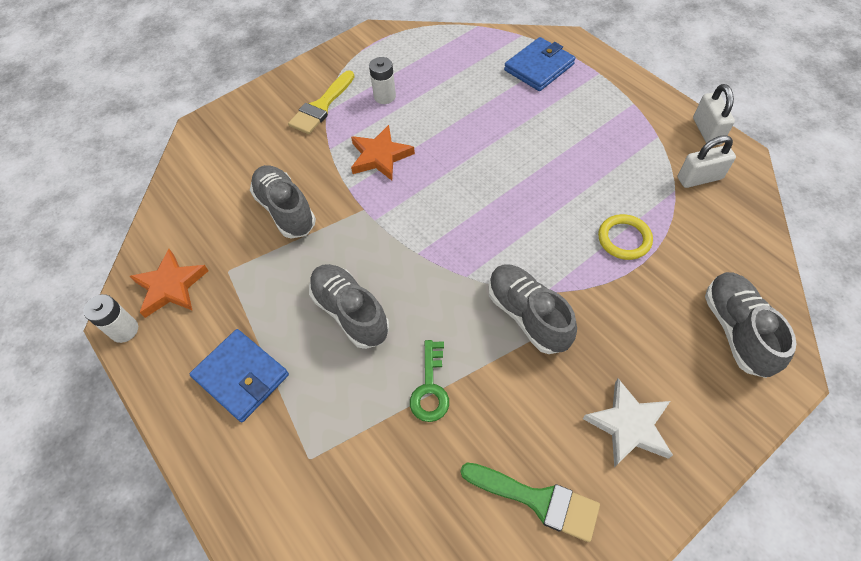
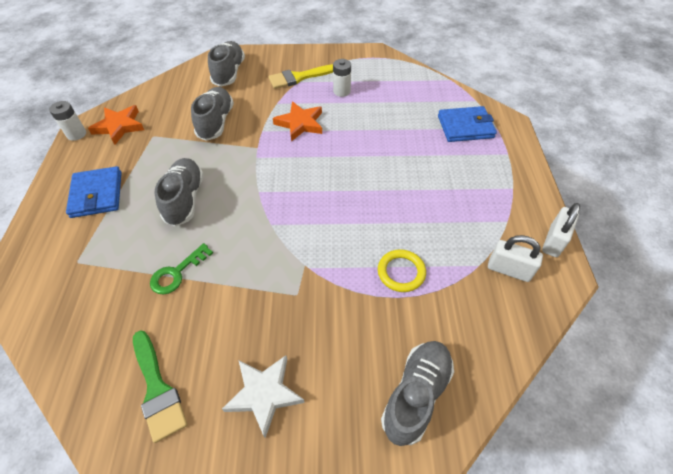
camera: 35 degrees right, 5 degrees down
(527, 315) = (280, 274): grey shoe -> grey shoe (229, 73)

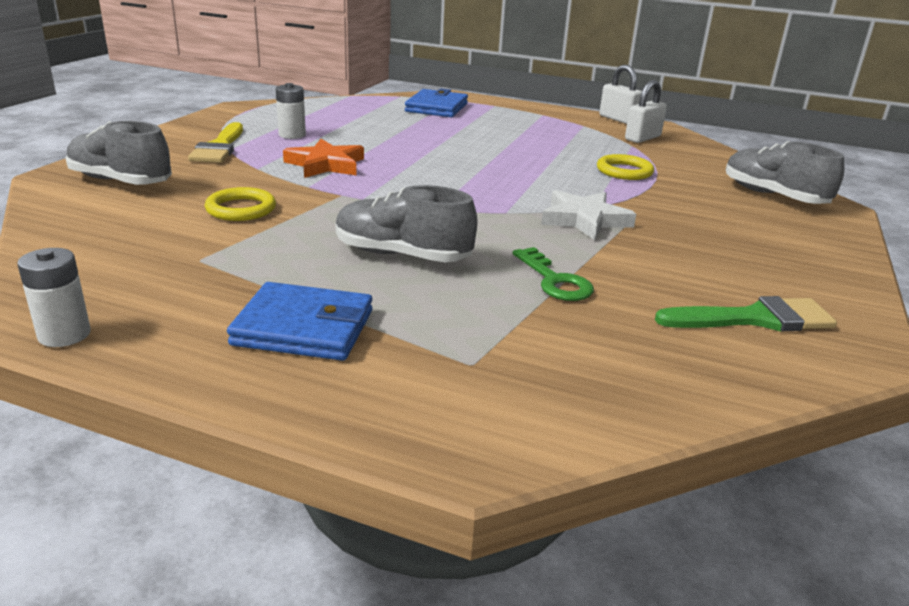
camera: 70 degrees left, 25 degrees down
(119, 126) = (117, 286): orange star -> none
(216, 122) = (241, 209): grey shoe -> yellow ring
(264, 394) = (767, 257): white star -> white star (584, 220)

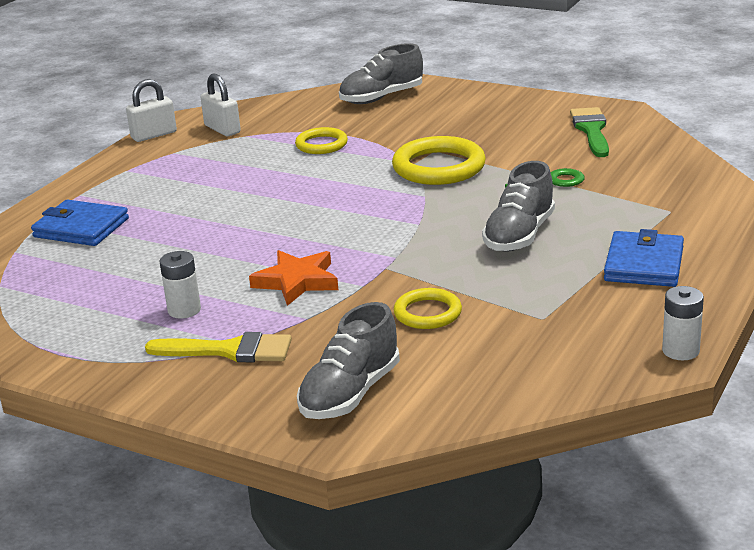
camera: 80 degrees left, 0 degrees up
(584, 220) = (439, 167): white star -> yellow ring

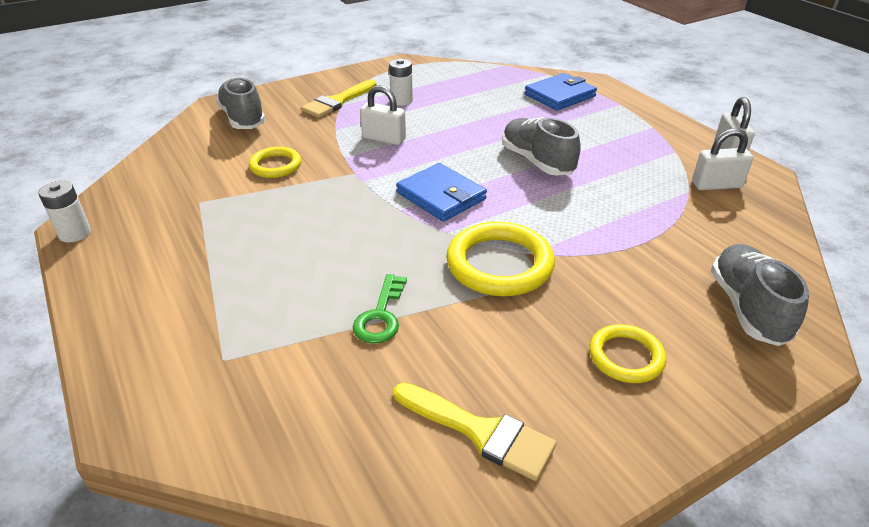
camera: 120 degrees right, 10 degrees up
(297, 281) = (384, 138): orange star -> white padlock
(321, 144) = (626, 221): yellow ring -> yellow ring (626, 357)
(519, 235) = (314, 246): grey shoe -> grey shoe (537, 161)
(591, 130) = (480, 432): green brush -> yellow brush
(644, 264) = (178, 282): blue wallet -> blue wallet (441, 196)

